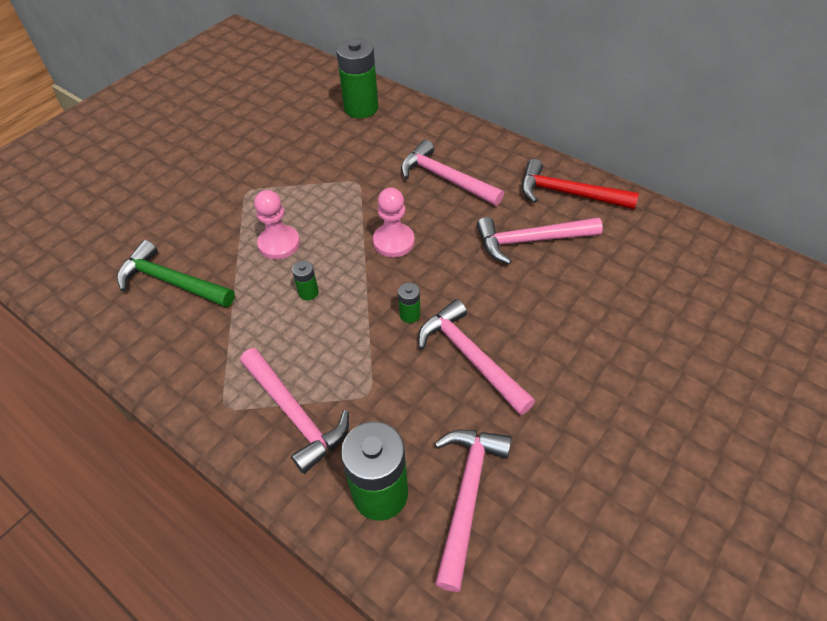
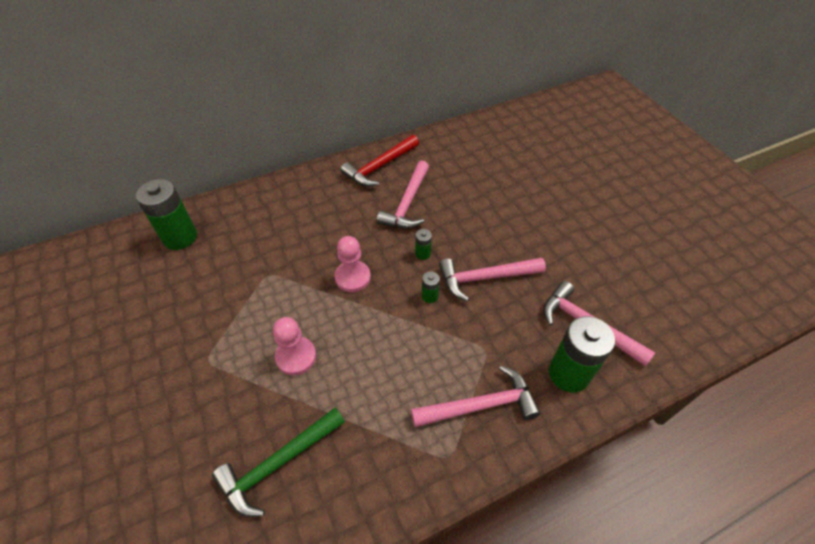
camera: 65 degrees left, 0 degrees up
(308, 292) = (366, 354): green battery -> green battery (422, 254)
(445, 179) = (312, 220): pink hammer -> none

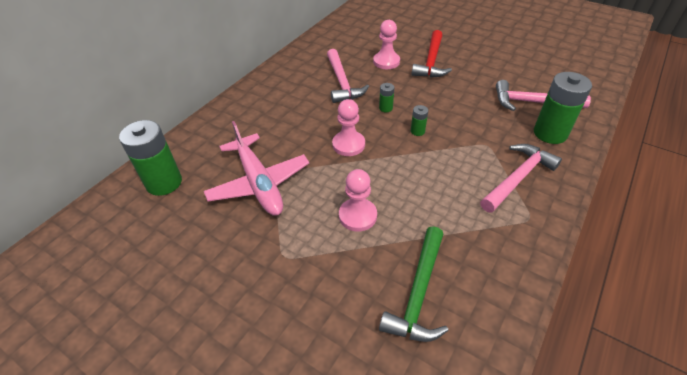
camera: 30 degrees left, 5 degrees down
(247, 276) = (259, 182): none -> pink plane
(380, 166) = (296, 68): red hammer -> red hammer (431, 61)
(473, 198) = (386, 62): none -> pink pawn
(485, 278) = (443, 104): pink hammer -> none

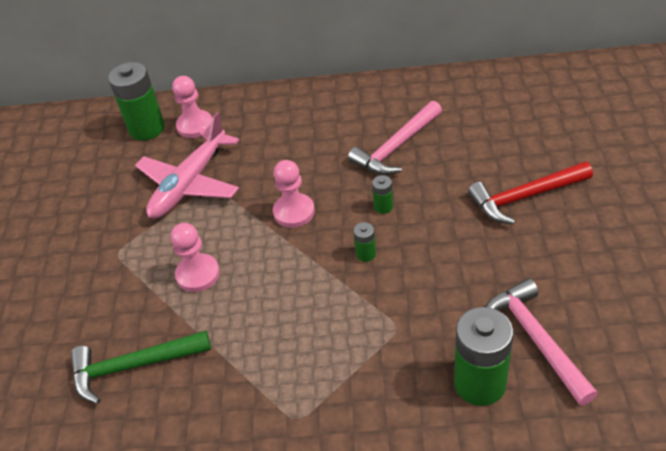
camera: 60 degrees right, 0 degrees up
(386, 62) = (478, 158): pink pawn -> pink pawn (195, 125)
(517, 178) = (358, 381): pink hammer -> none

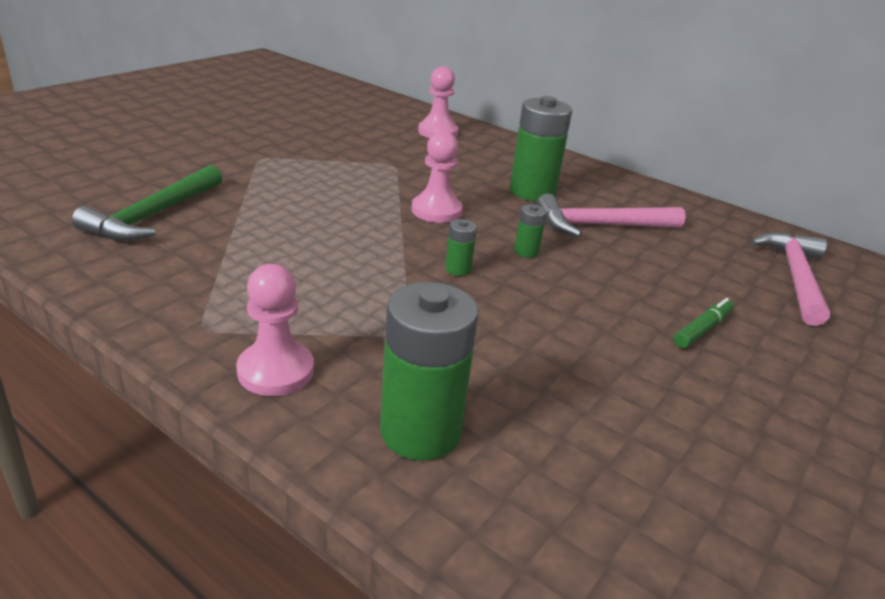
camera: 30 degrees right, 15 degrees down
(133, 366) = (154, 215): green hammer -> green hammer turned 90 degrees counterclockwise
(147, 128) = (398, 117): green battery -> green battery (532, 191)
(190, 183) = (380, 155): pink plane -> none
(198, 274) = (295, 199): pink pawn -> pink pawn (275, 371)
(525, 197) = (701, 330): red hammer -> green marker
(536, 339) = (546, 443): pink hammer -> pink hammer (795, 277)

